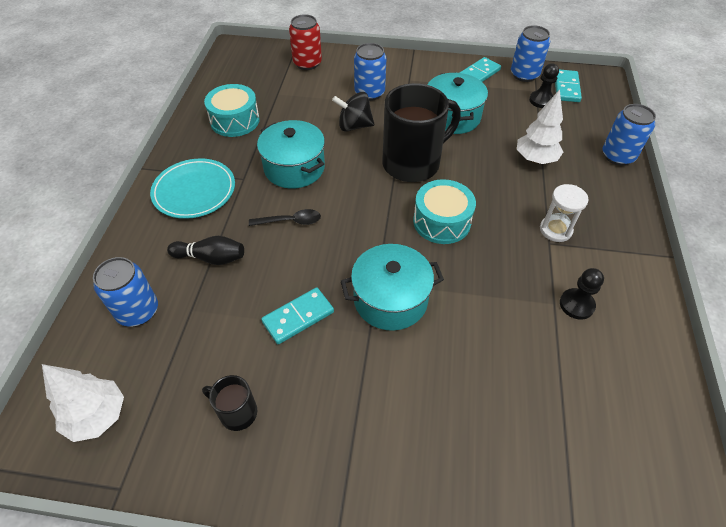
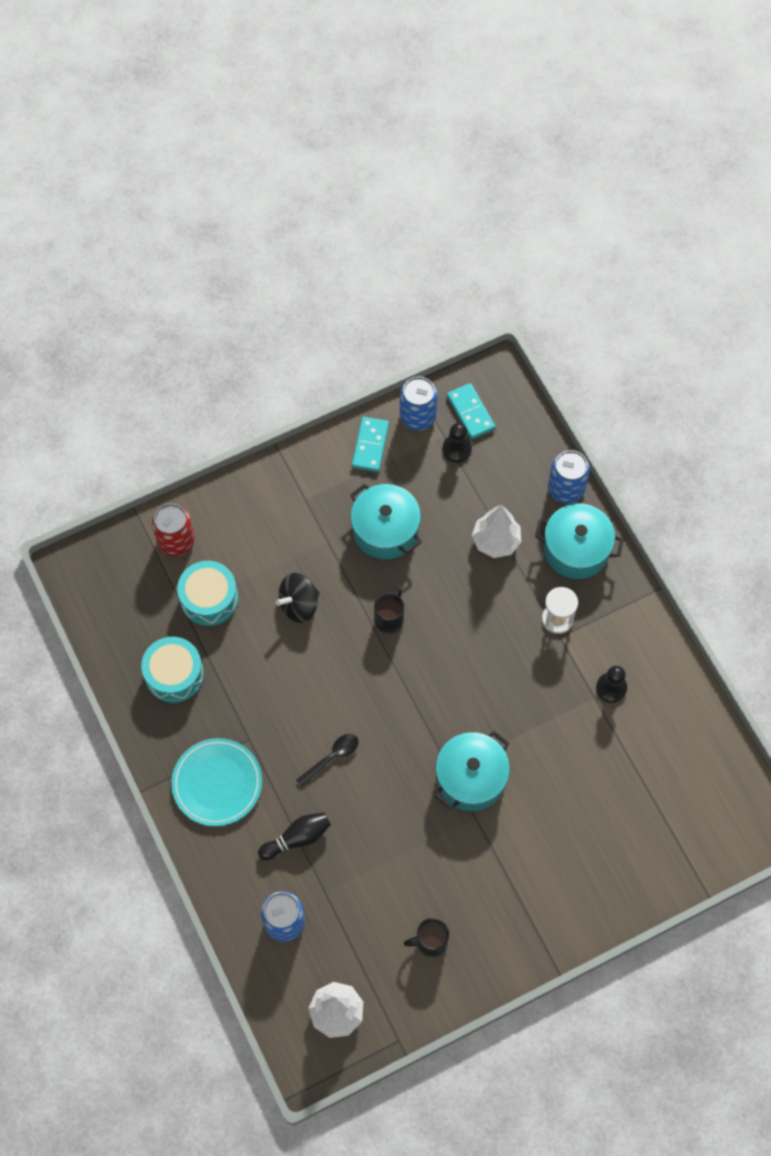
camera: 35 degrees left, 15 degrees up
(294, 168) = (285, 696): turquoise pot -> turquoise pot (576, 549)
(298, 317) = (412, 841): turquoise domino -> none
(369, 93) = (278, 547): blue can -> none
(413, 163) = (389, 618): black mug -> black mug, size x0.46
(441, 221) = (459, 672): turquoise drum -> turquoise drum (209, 599)

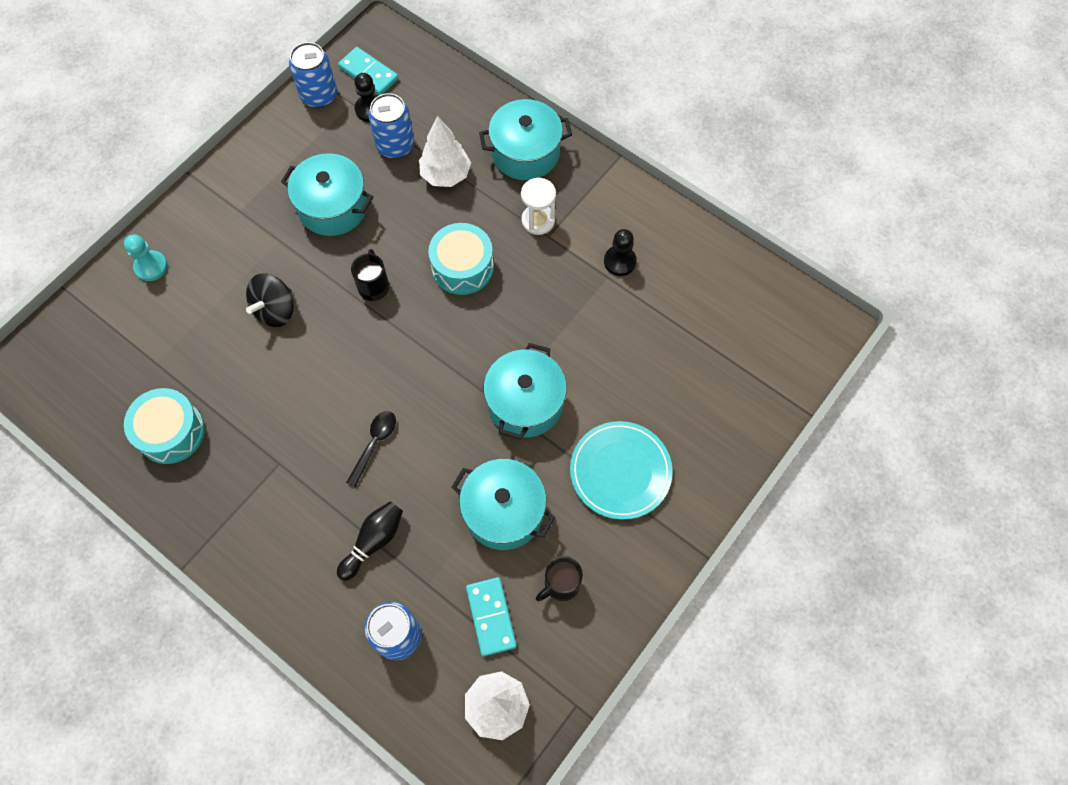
camera: 25 degrees left, 0 degrees up
(176, 541) = (120, 301): red can -> none
(209, 599) = (178, 342): turquoise drum -> turquoise drum (462, 267)
(212, 520) = (151, 266): none -> turquoise pawn
(217, 783) = (263, 523): turquoise plate -> turquoise plate (620, 471)
(370, 446) = (284, 138): turquoise domino -> turquoise domino (491, 617)
(411, 862) = (504, 512): none -> turquoise pot
(566, 489) = (490, 104): blue can -> blue can (395, 145)

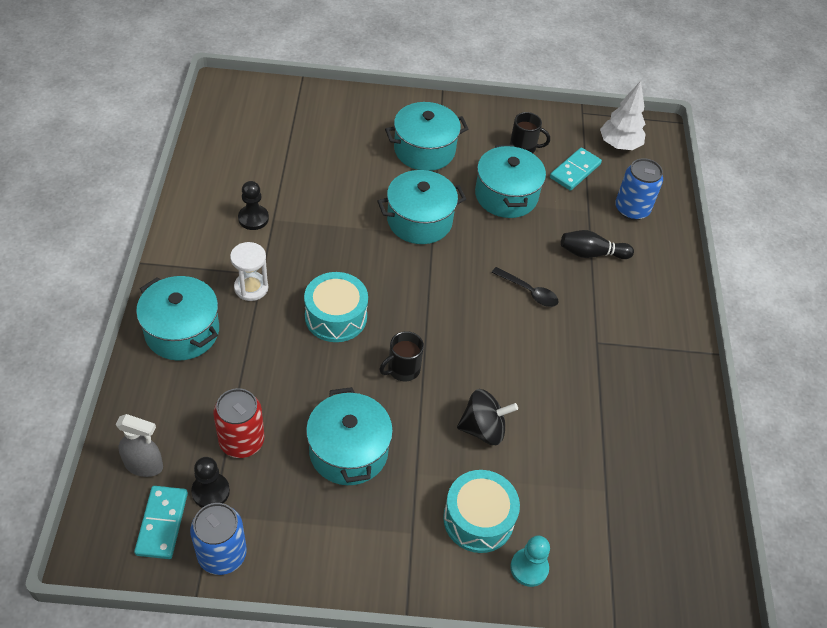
camera: 130 degrees left, 15 degrees down
(171, 432) = (644, 433): turquoise drum -> turquoise drum (478, 519)
(374, 444) = (528, 291): black spoon -> black spoon turned 135 degrees counterclockwise
(395, 145) = (241, 441): blue can -> red can
(421, 81) = (144, 465): none -> grey spray bottle
(446, 175) = (249, 380): white tree -> none
(620, 471) = (424, 150): turquoise plate -> turquoise pot

